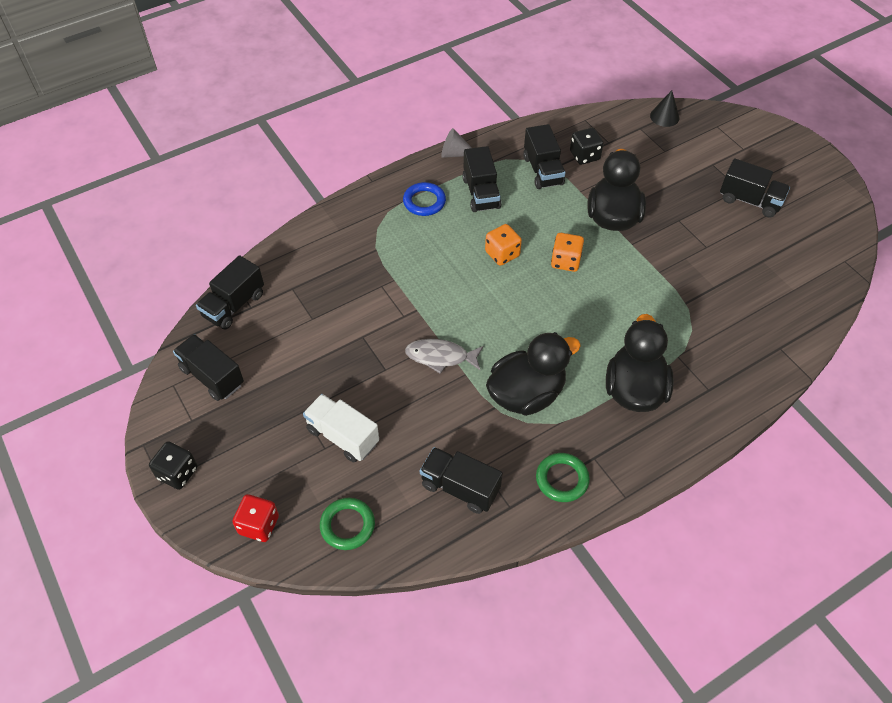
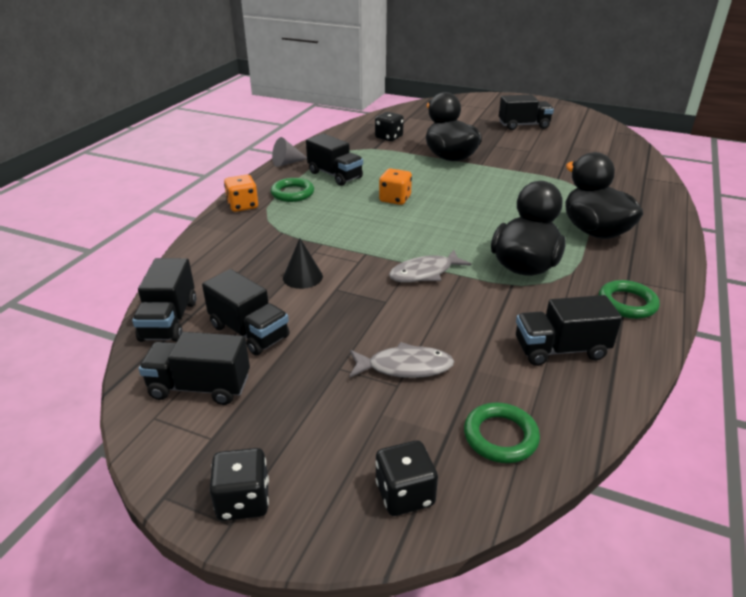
camera: 35 degrees left, 20 degrees down
(259, 525) = (405, 494): red dice -> black dice
(343, 436) = (405, 367): white truck -> grey fish
(424, 202) = (292, 193): blue ring -> green ring
(543, 170) = (368, 152): black truck -> black truck (249, 332)
(565, 261) = (448, 187): orange dice -> orange dice (243, 206)
(664, 116) = (418, 108): black cone -> black cone (302, 277)

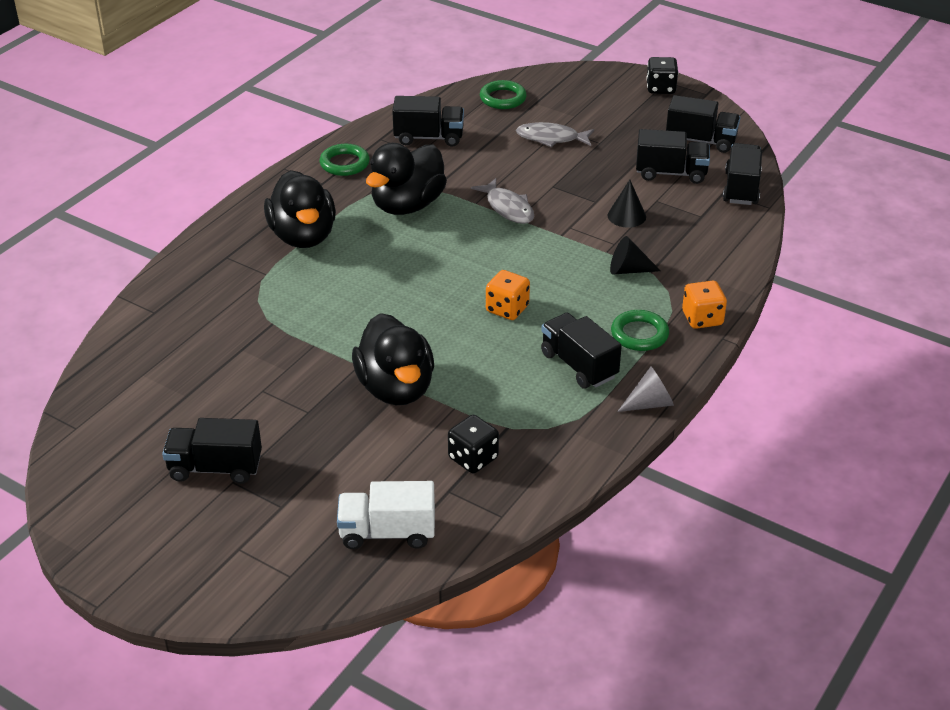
camera: 170 degrees left, 5 degrees up
(249, 332) = (671, 173): black truck -> black truck turned 135 degrees clockwise
(300, 232) = (628, 270): none -> black cone
(405, 494) = (570, 82): black dice -> none
(420, 115) = (387, 533): none -> white truck
(424, 273) = (508, 208): grey fish -> grey fish turned 75 degrees clockwise

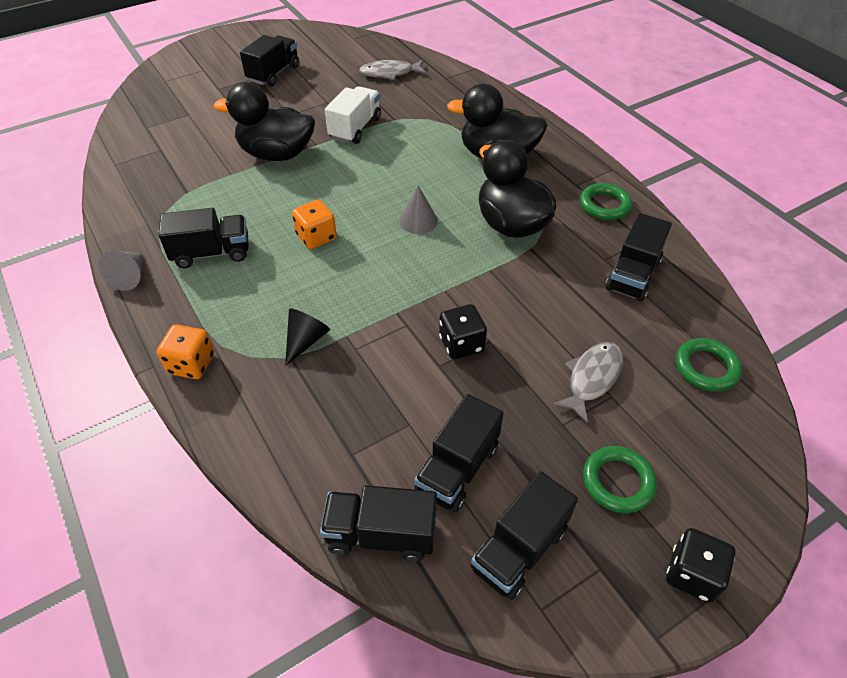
camera: 115 degrees right, 10 degrees up
(387, 533) = (155, 118): white truck -> white truck (355, 128)
(439, 257) = (418, 220): none -> grey cone
(473, 458) = (176, 168): black dice -> black dice (461, 344)
(508, 208) = (467, 290): grey fish -> grey fish (390, 73)
(626, 216) = (396, 381): black cone -> none
(639, 334) = (212, 307): green ring -> green ring (618, 482)
(741, 188) = (381, 534): black truck -> black truck turned 150 degrees clockwise

